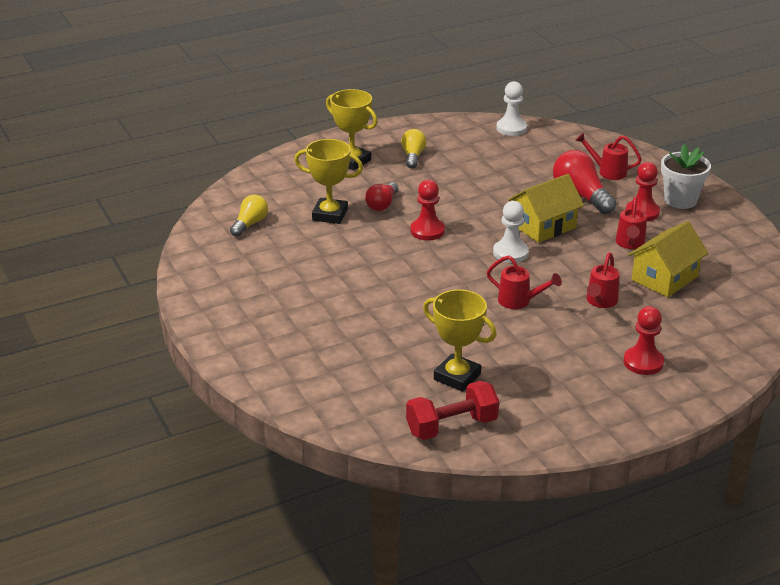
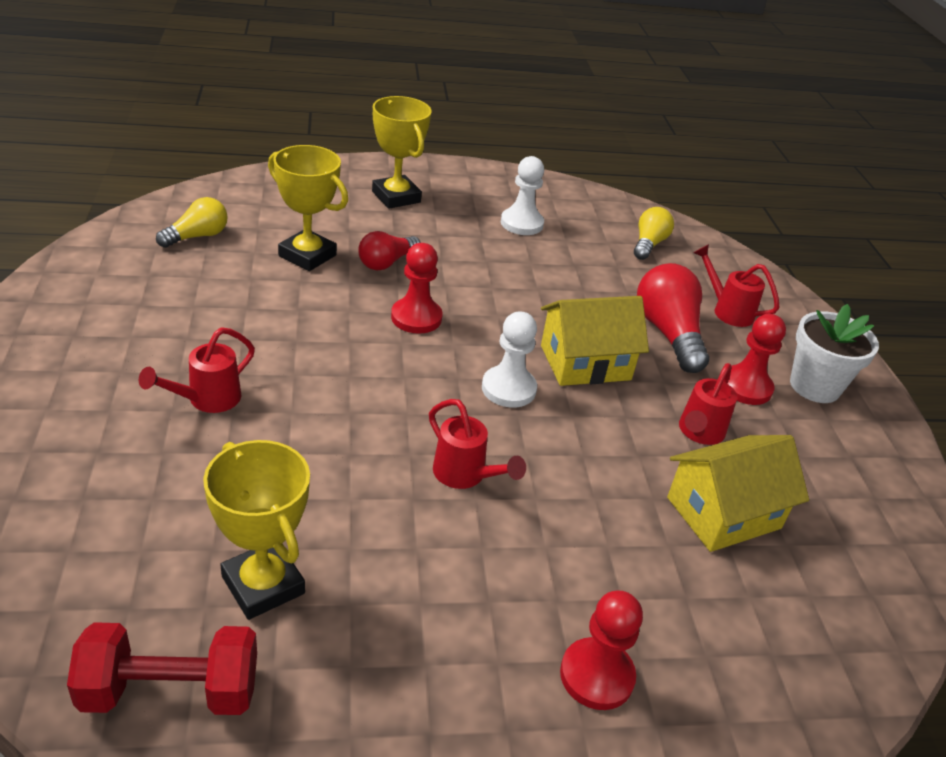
camera: 15 degrees right, 5 degrees up
(413, 156) = (477, 213): yellow light bulb -> yellow light bulb (648, 244)
(511, 128) = (630, 215): white pawn -> white pawn (521, 223)
(600, 302) = (593, 522): red watering can -> red watering can (206, 400)

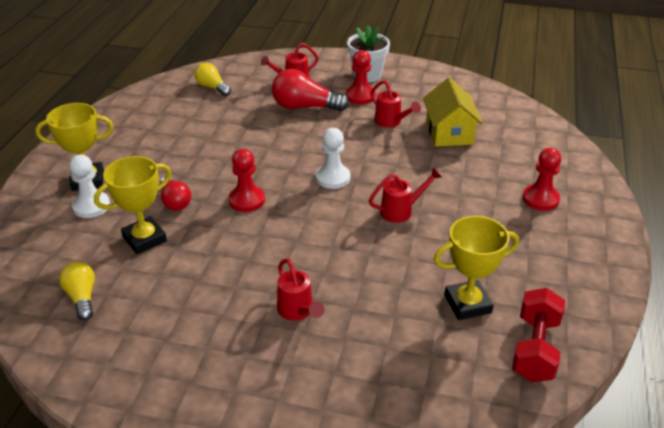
camera: 65 degrees left, 0 degrees up
(521, 223) = (159, 131): white pawn -> white pawn (91, 206)
(585, 362) = (319, 143): yellow house -> none

